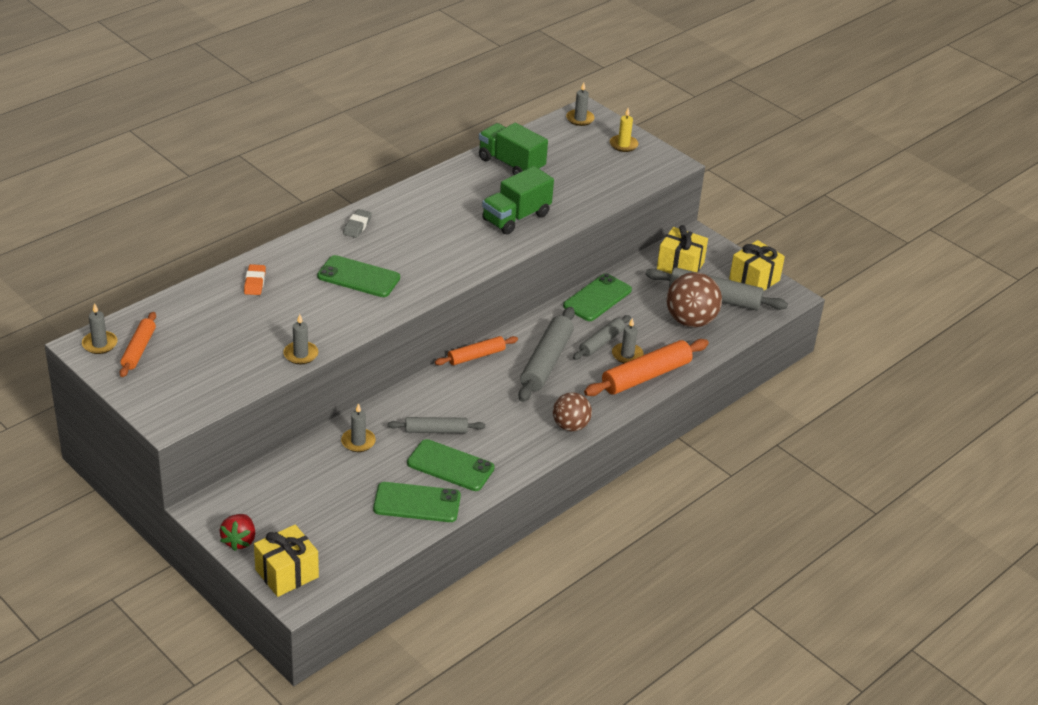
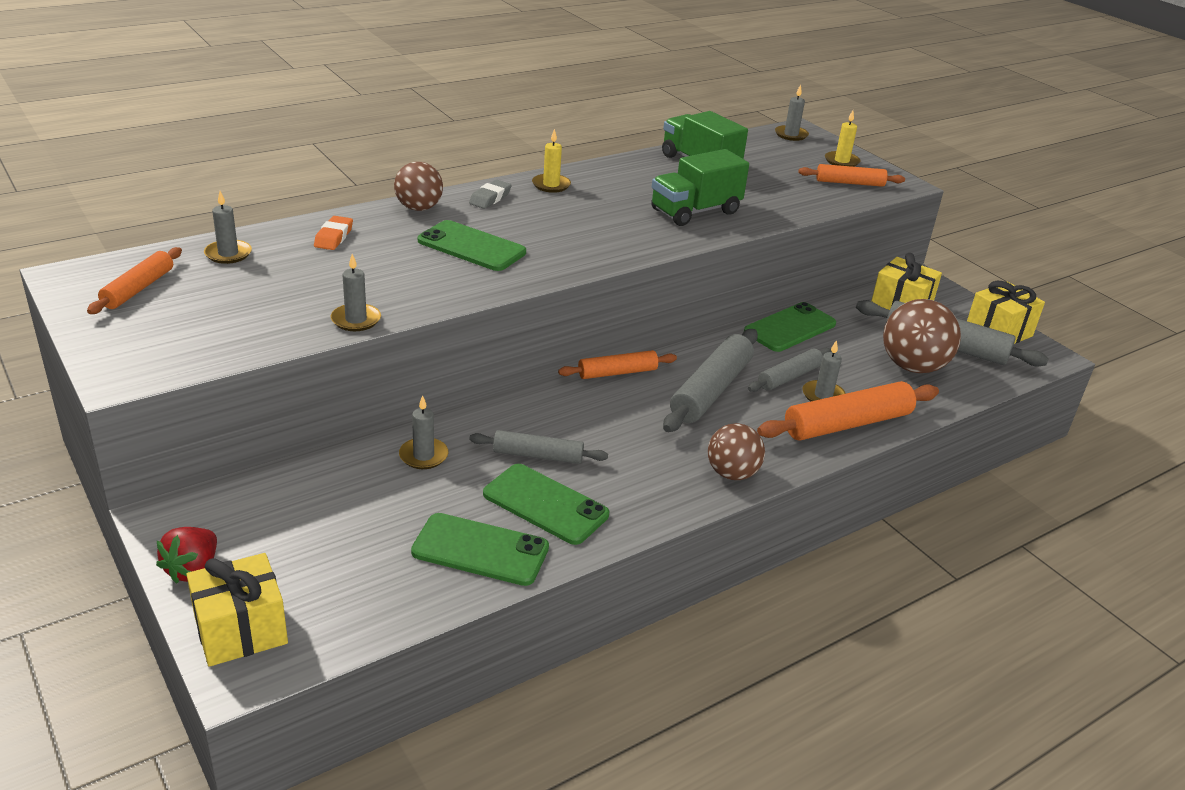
camera: 10 degrees right, 5 degrees down
(99, 344) = (91, 277): grey candle -> grey candle (228, 254)
(306, 244) = (419, 208): none -> brown ball
(400, 205) = (551, 185): none -> yellow candle
(631, 169) = (849, 183): none -> orange rolling pin

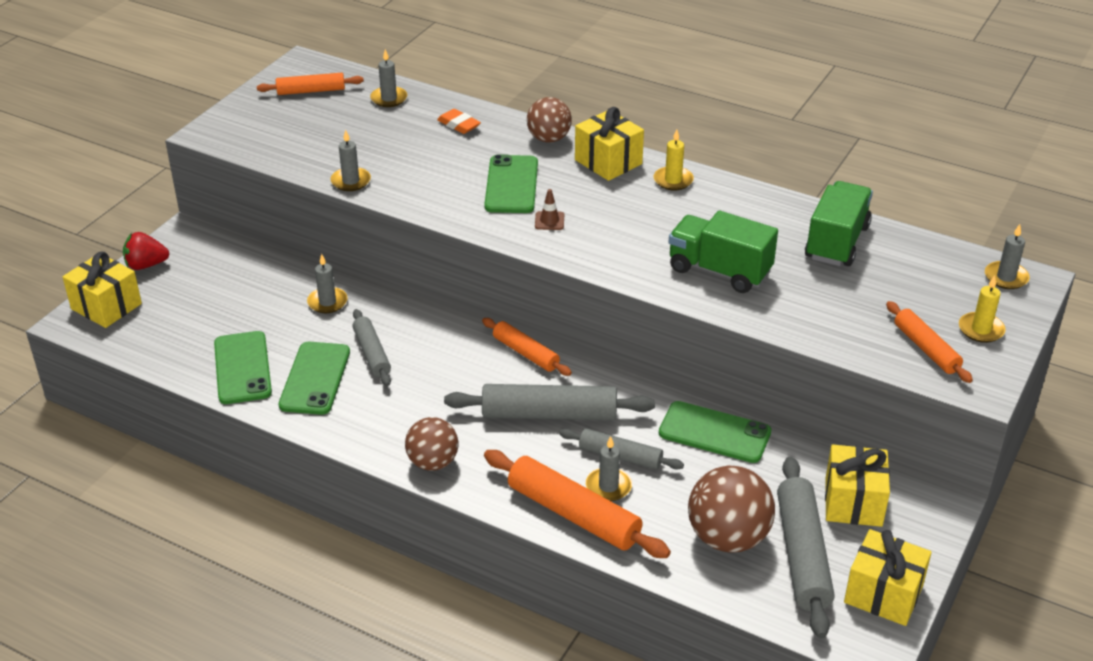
camera: 65 degrees right, 5 degrees up
(334, 237) = (458, 125): orange eraser -> orange eraser turned 60 degrees clockwise
(490, 198) = (608, 162): grey eraser -> yellow gift
(550, 249) = (549, 221): none -> brown traffic cone

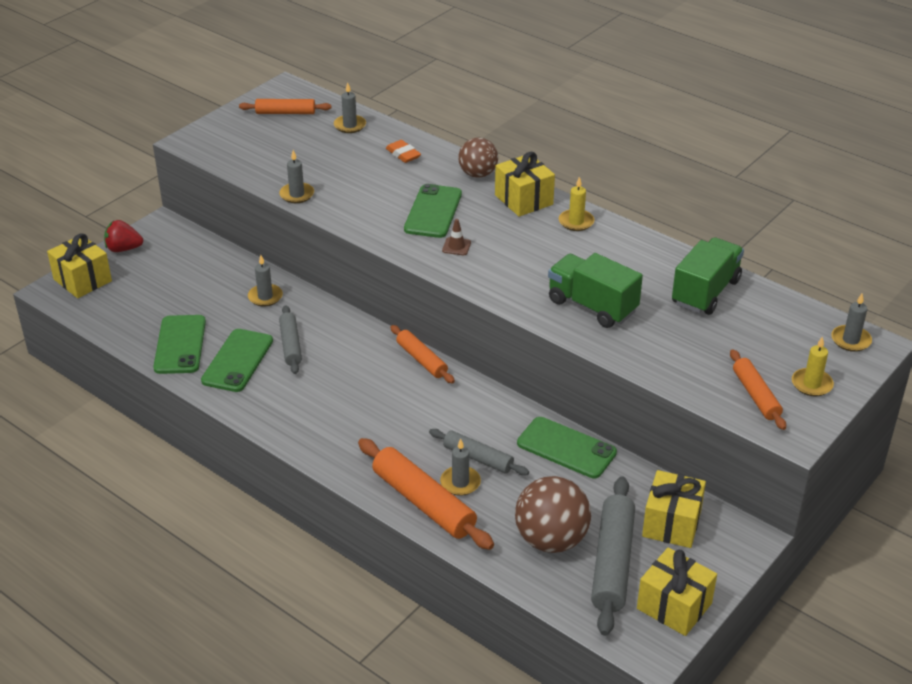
camera: 10 degrees right, 0 degrees up
(433, 462) = (316, 443): brown ball -> none
(549, 414) = (427, 414): grey rolling pin -> none

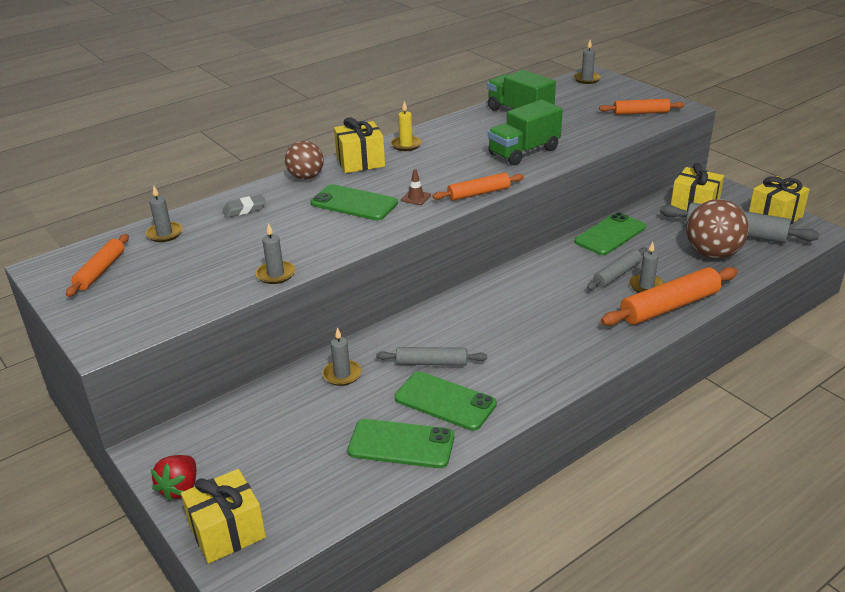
camera: 75 degrees left, 5 degrees down
(403, 154) = (244, 209): orange eraser -> grey eraser
(421, 360) = (481, 288): orange rolling pin -> orange rolling pin (478, 193)
(811, 384) = (631, 96): yellow candle -> none

